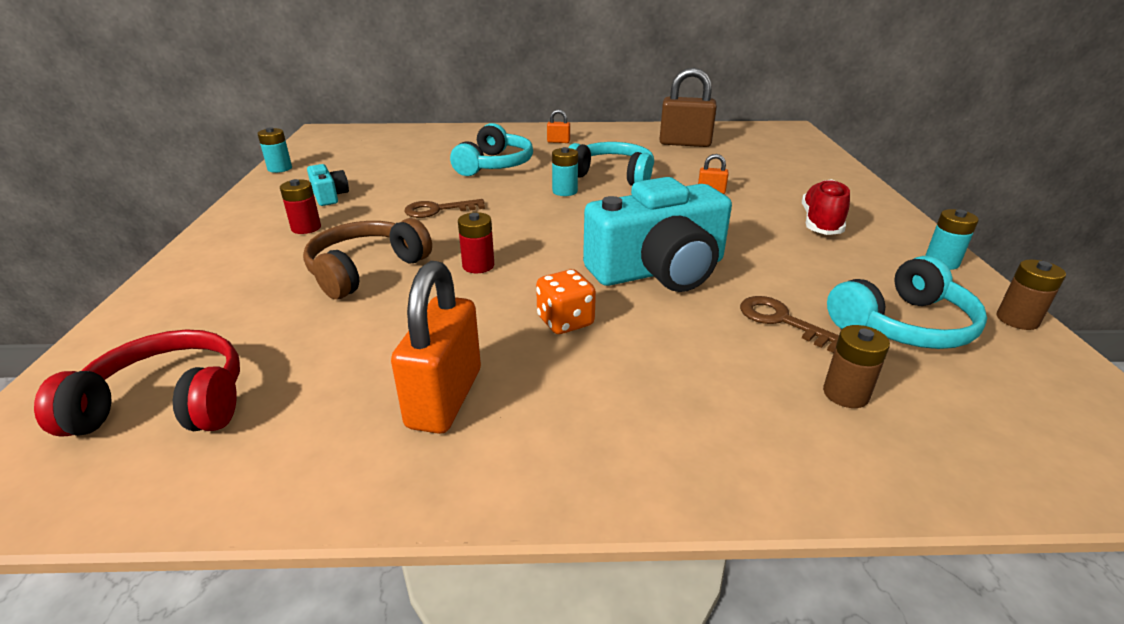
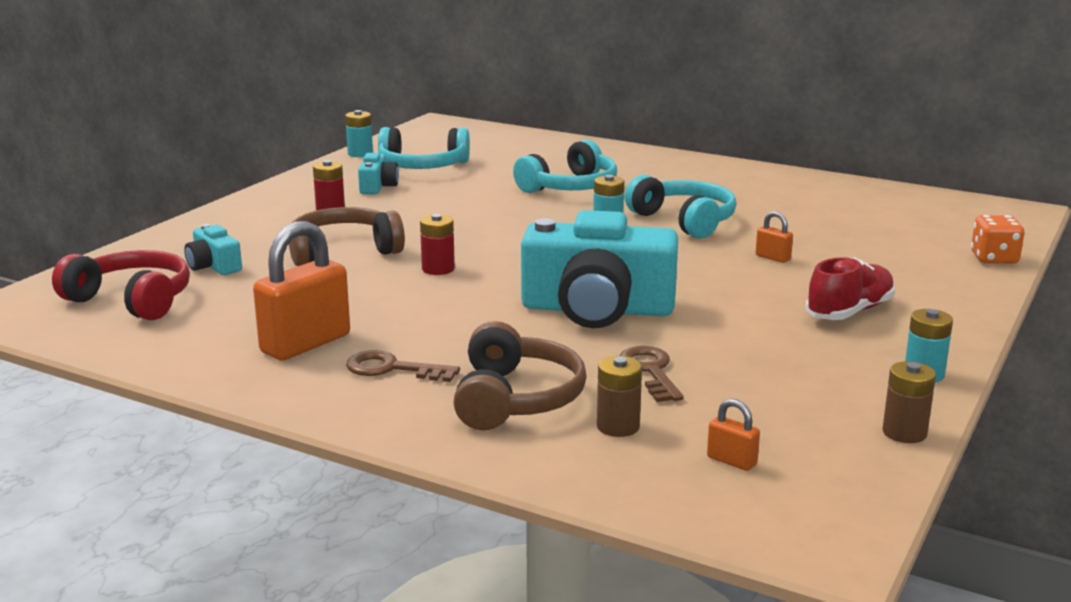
camera: 30 degrees right, 10 degrees down
(237, 324) = (213, 266): none -> turquoise camera
(438, 210) = (460, 218): brown key -> brown key (392, 369)
(558, 141) = (676, 175): orange padlock -> orange padlock (731, 461)
(565, 322) = (456, 324): orange dice -> orange dice (994, 259)
(685, 143) = (831, 203): brown padlock -> none
(725, 394) = (516, 399): none -> brown headphones
(903, 325) = (767, 404): turquoise headphones -> turquoise headphones (422, 166)

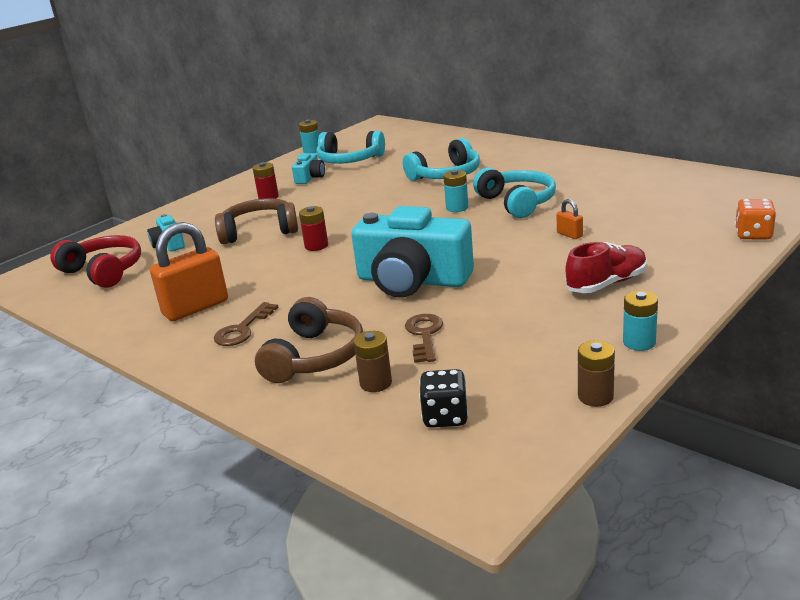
camera: 15 degrees right, 5 degrees up
(392, 369) = (243, 329): brown key -> brown key turned 90 degrees counterclockwise
(731, 461) = (445, 417): orange padlock -> black dice

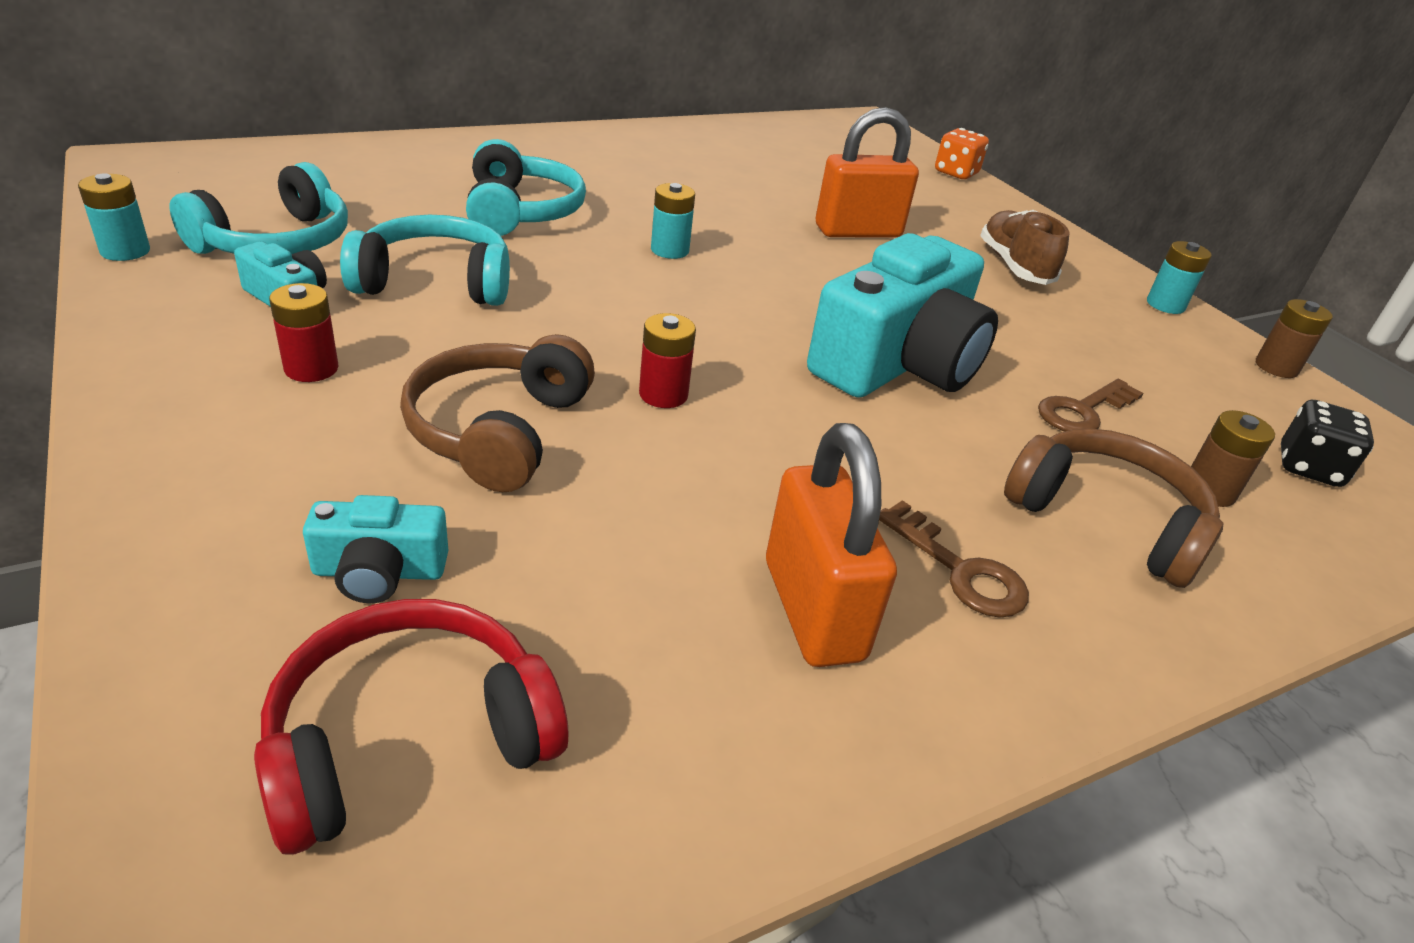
camera: 75 degrees left, 10 degrees up
(424, 335) = (1083, 411): brown key -> brown key turned 60 degrees counterclockwise
(517, 203) = (711, 216): turquoise headphones -> turquoise headphones (435, 282)
(569, 235) = (858, 231): orange padlock -> orange padlock, size x2.24
(606, 284) = (1014, 266): red shoe -> brown shoe

